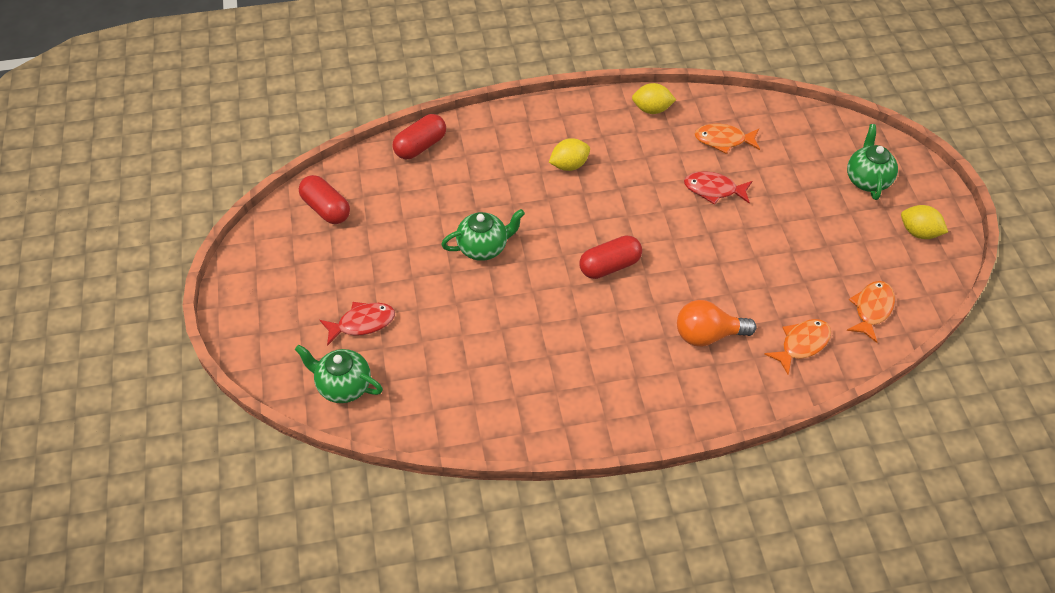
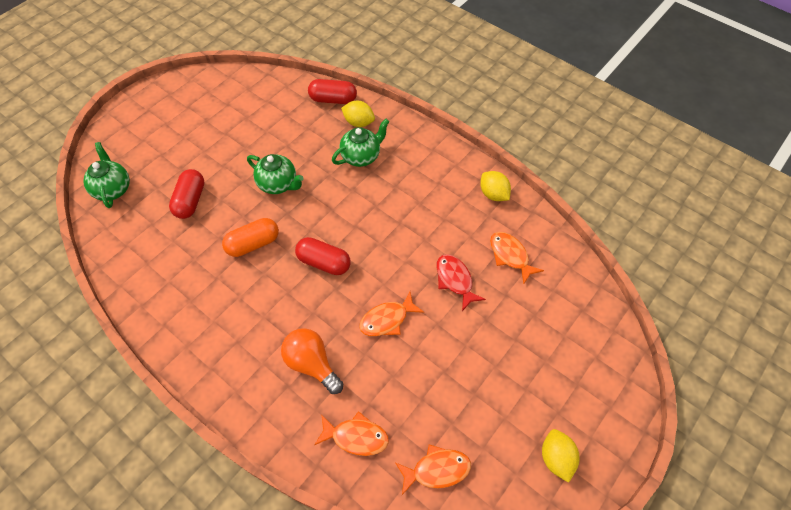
camera: 50 degrees right, 5 degrees up
(326, 209) = (242, 92): red capsule -> red capsule (190, 201)
(362, 323) = (168, 166): red fish -> none
(536, 306) = (253, 244): none -> orange capsule
(569, 165) = (393, 182): yellow lemon -> yellow lemon (358, 122)
(710, 257) = (387, 319): none -> orange fish
(867, 180) = (573, 381): green teapot -> green teapot (361, 156)

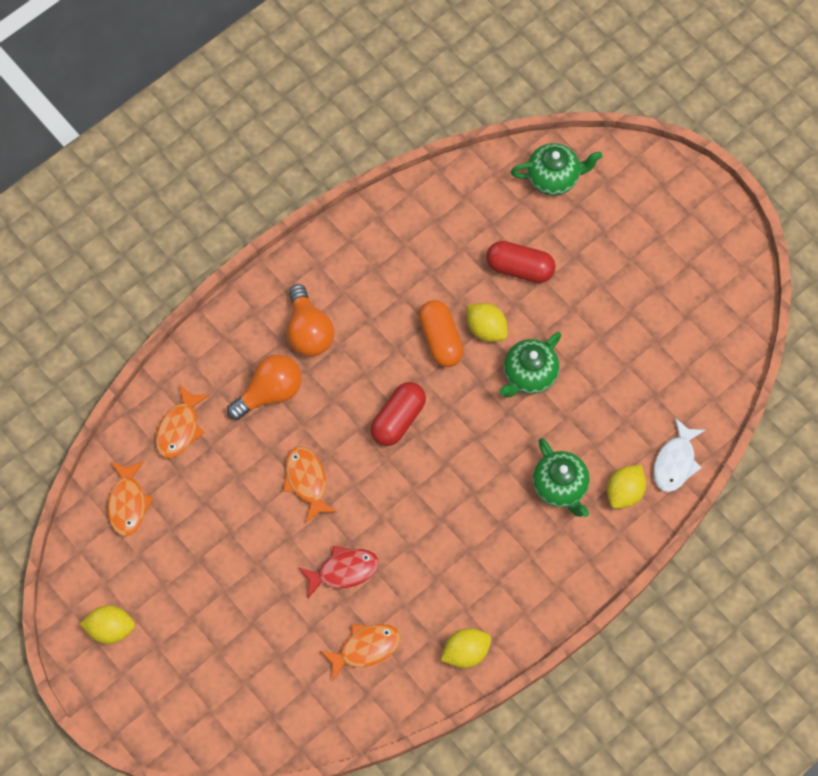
camera: 100 degrees right, 10 degrees up
(242, 215) = (486, 329): none -> yellow lemon
(252, 342) = (308, 331): none -> orange light bulb
(333, 100) = (675, 462): red capsule -> white fish

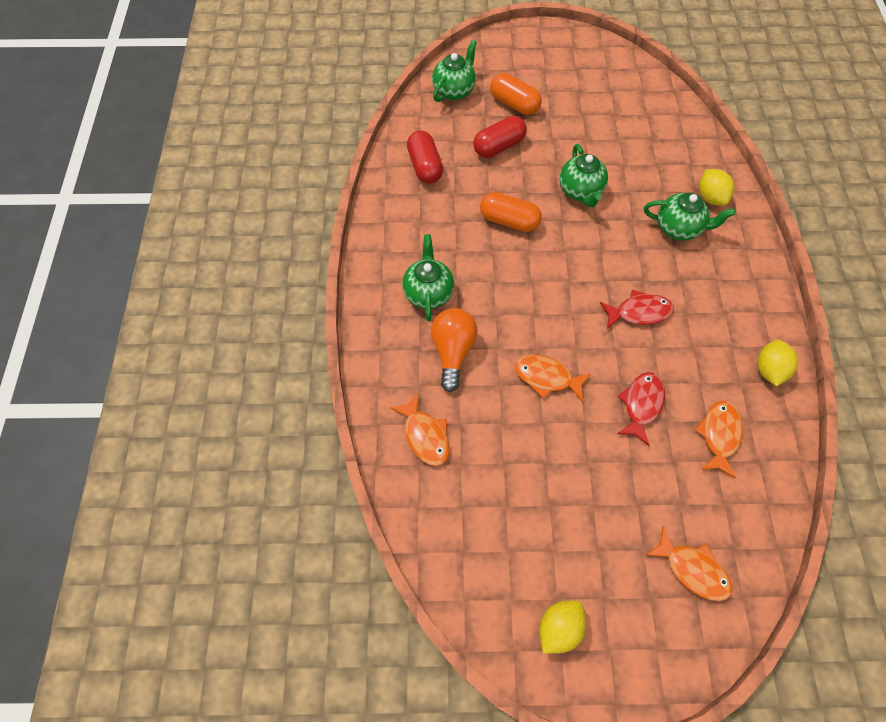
camera: 50 degrees left, 5 degrees down
(128, 503) = (455, 524): orange fish -> orange fish (692, 569)
(308, 331) = (428, 293): orange light bulb -> green teapot
(398, 419) = (547, 285): red capsule -> red capsule (425, 166)
(435, 512) = (639, 312): none -> red fish
(486, 329) = (525, 191): yellow lemon -> none
(586, 242) = (514, 104): none -> orange capsule
(675, 462) = (709, 158): white fish -> none

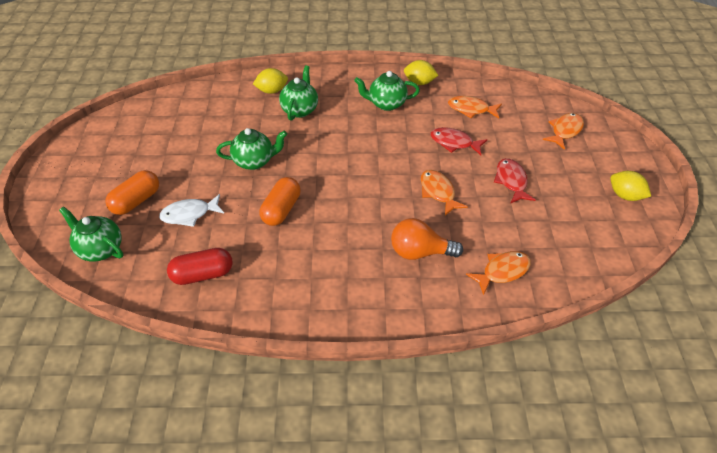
camera: 90 degrees left, 15 degrees down
(428, 293) = (359, 270): green teapot -> green teapot (386, 104)
(499, 146) = (189, 214): red capsule -> white fish
(547, 377) = (438, 192): orange fish -> orange fish turned 135 degrees clockwise
(639, 312) = (377, 137): red fish -> red fish (511, 181)

